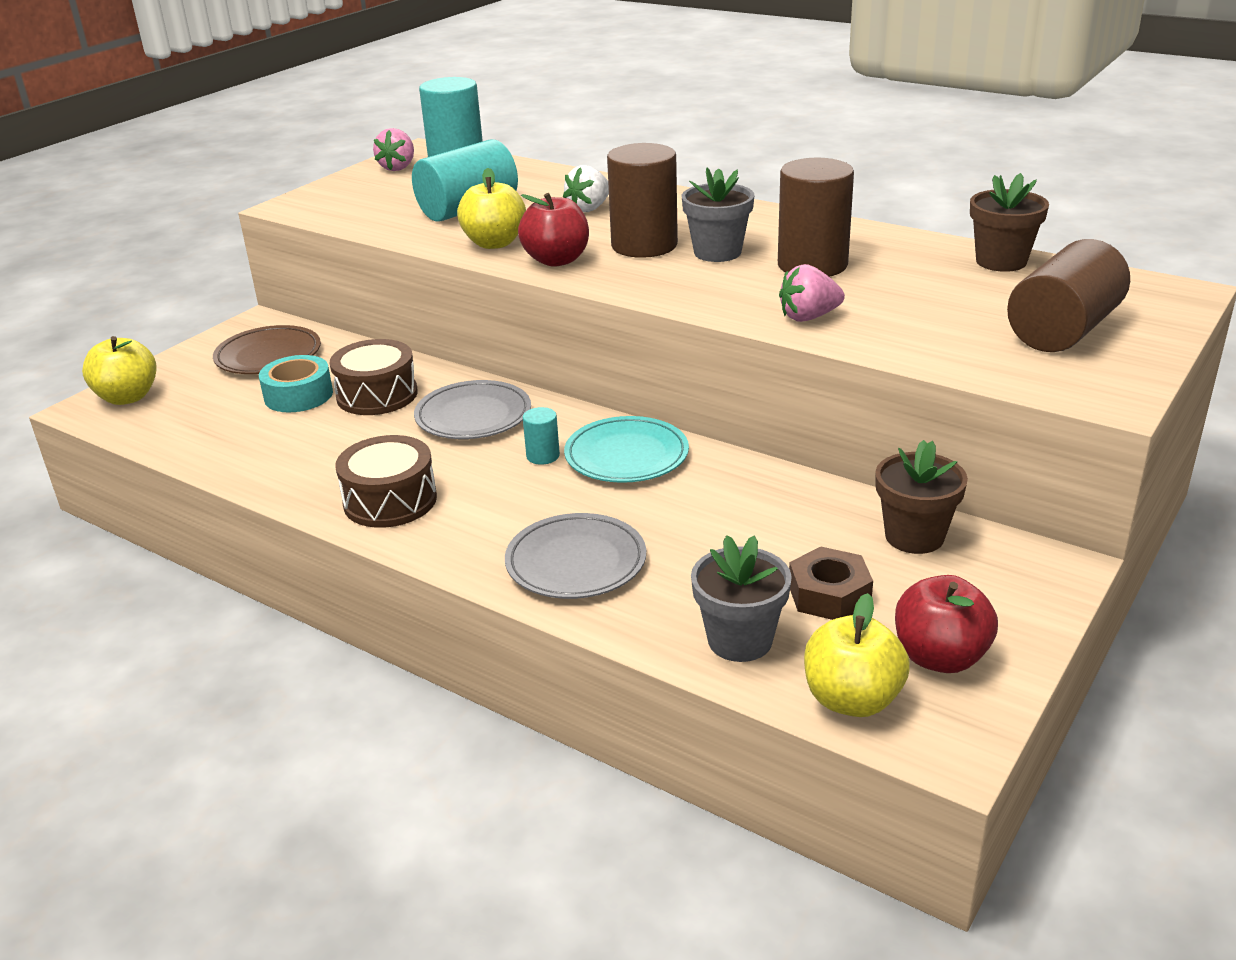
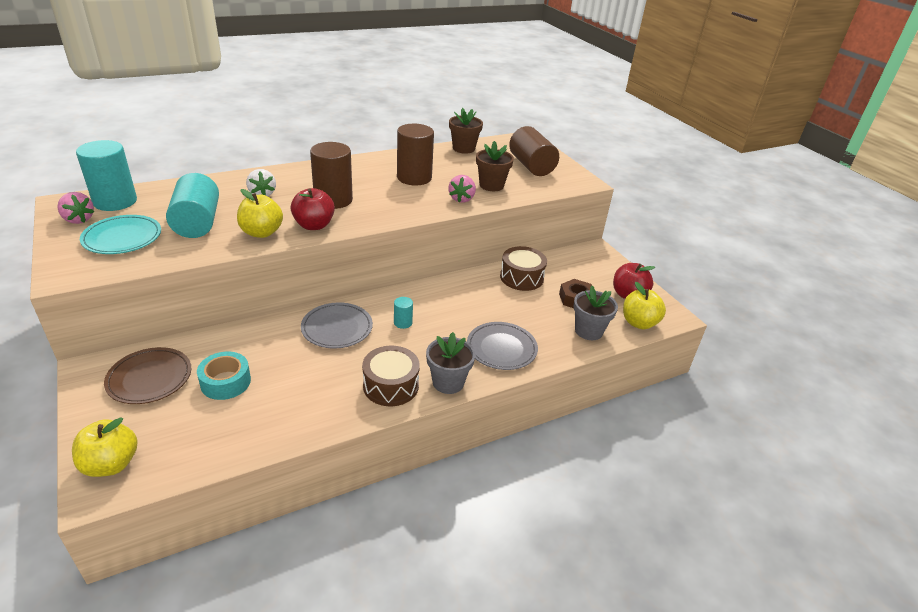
camera: 65 degrees left, 5 degrees up
(377, 395) = (268, 352): brown drum -> brown drum (521, 277)
(626, 455) = (429, 300): turquoise plate -> turquoise plate (122, 238)
(717, 252) = (369, 189): grey flower pot -> grey flower pot (448, 382)
(914, 536) = (556, 265): brown flower pot -> brown flower pot (491, 185)

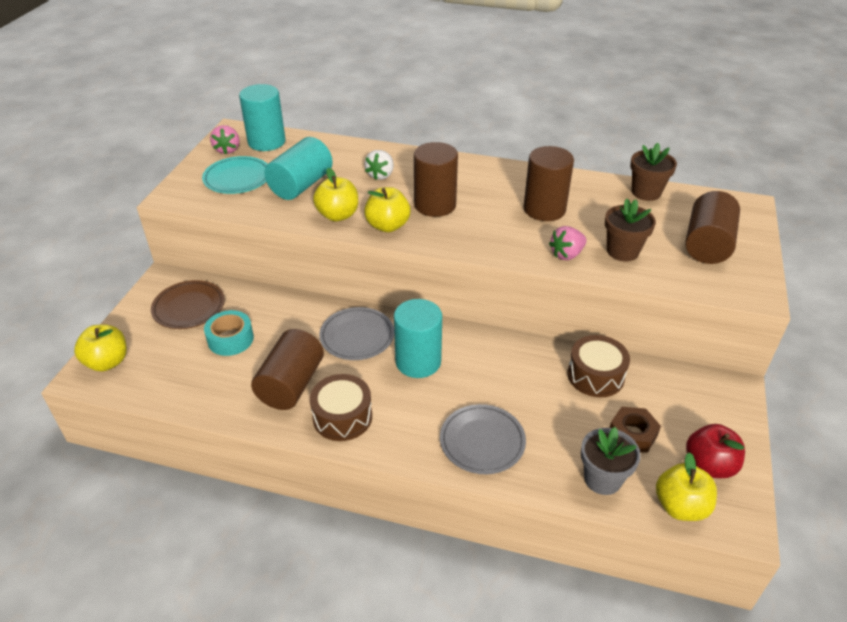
camera: 45 degrees right, 5 degrees up
(314, 225) = (387, 226): red apple -> yellow apple
(323, 386) = (291, 384): none -> brown cylinder
(403, 323) = (418, 361): turquoise cylinder -> turquoise cylinder, size x2.20
(448, 382) = (393, 444): grey flower pot -> none

